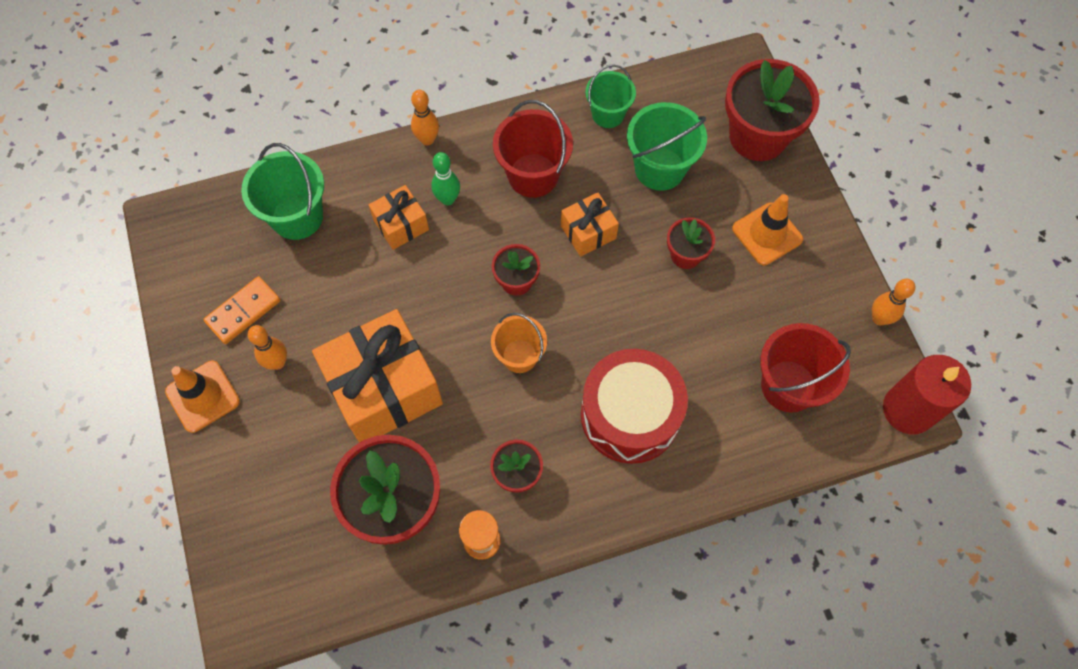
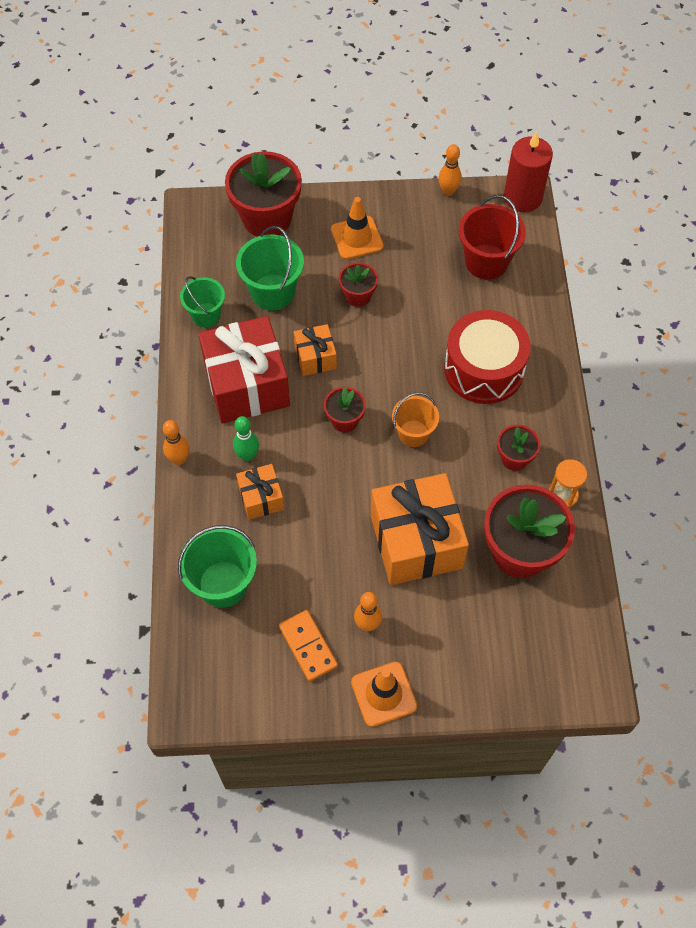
camera: 75 degrees left, 5 degrees down
(533, 175) = (247, 384): red bucket -> red gift

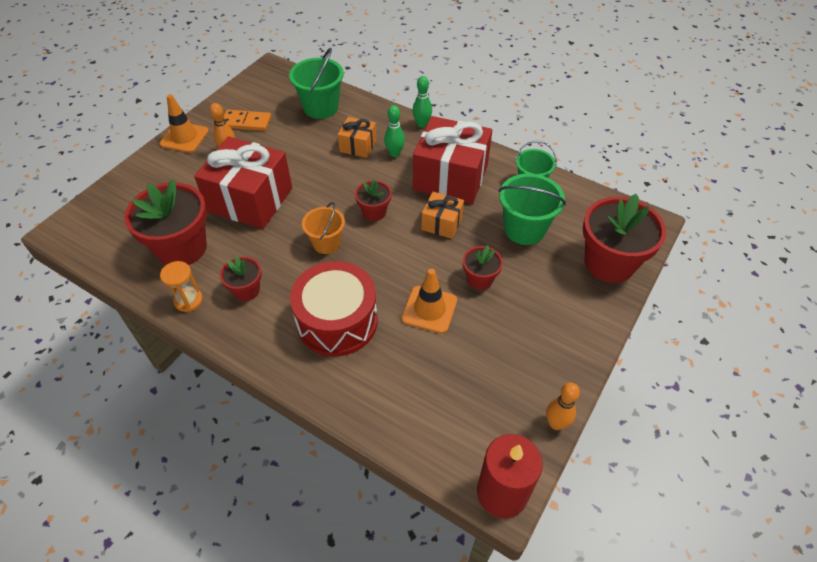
camera: 125 degrees right, 10 degrees down
(179, 459) = (422, 124): orange bowling pin -> green bowling pin
(357, 238) = (544, 313): orange traffic cone -> orange traffic cone (429, 309)
(416, 541) = (250, 200): orange gift -> red gift
(486, 262) = (444, 398): red bucket -> none

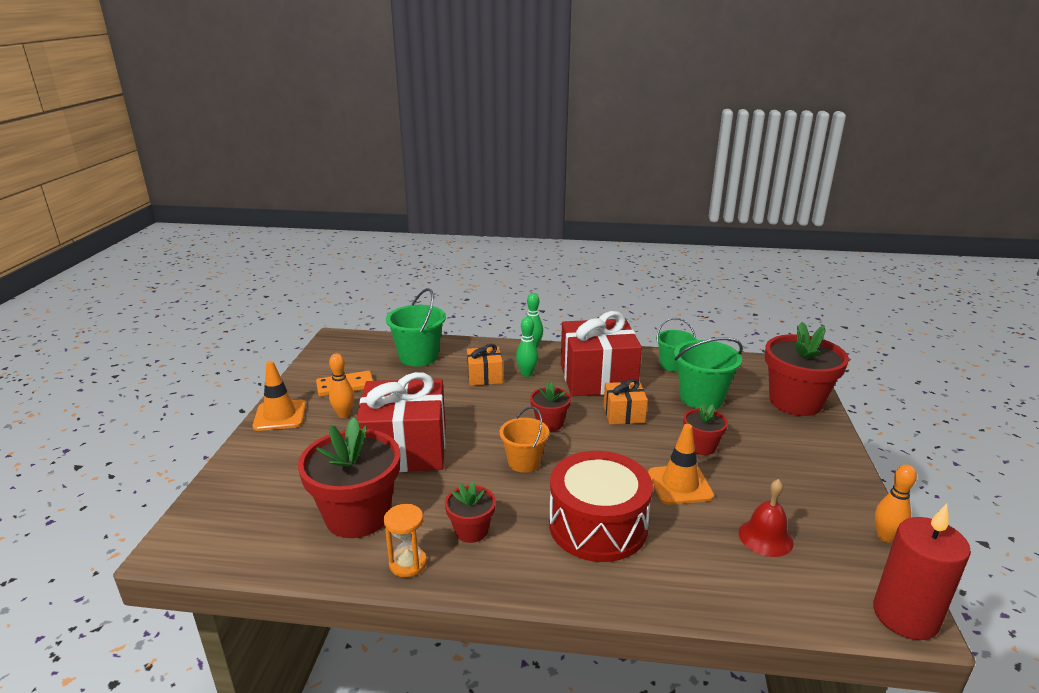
camera: 25 degrees left, 25 degrees down
(455, 383) = (765, 537): none -> red bell

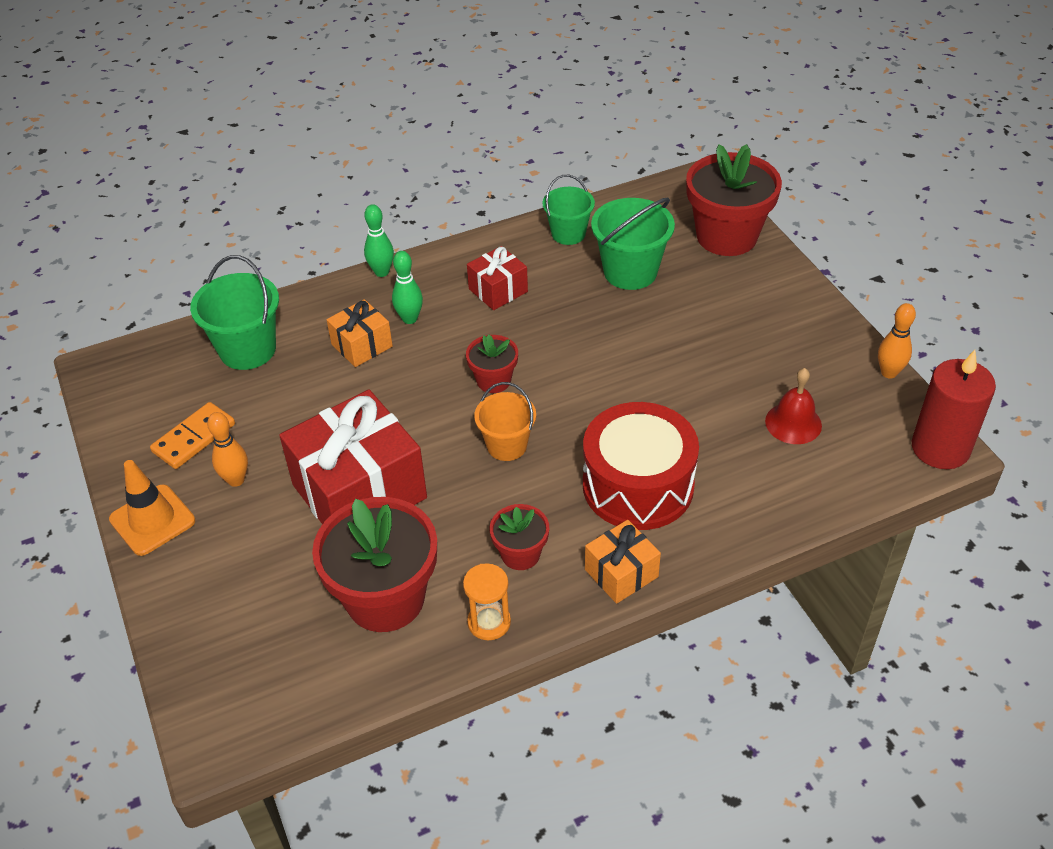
camera: 30 degrees left, 20 degrees up
(597, 378) = (498, 290): red gift -> red gift, size x0.50
(623, 414) = (564, 331): orange gift -> orange gift (621, 573)
(680, 485) = (681, 399): orange traffic cone -> none
(701, 446) = (671, 340): red flower pot -> none

